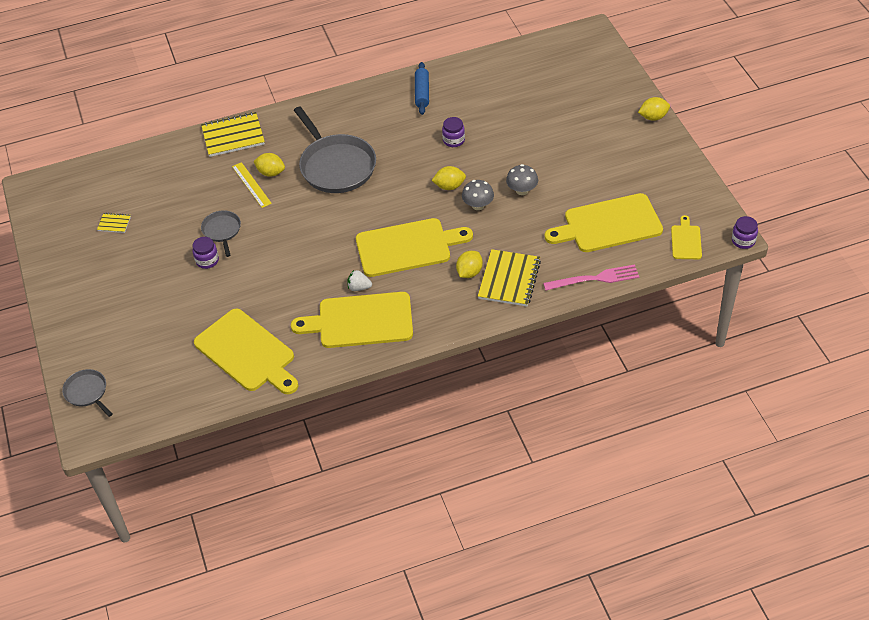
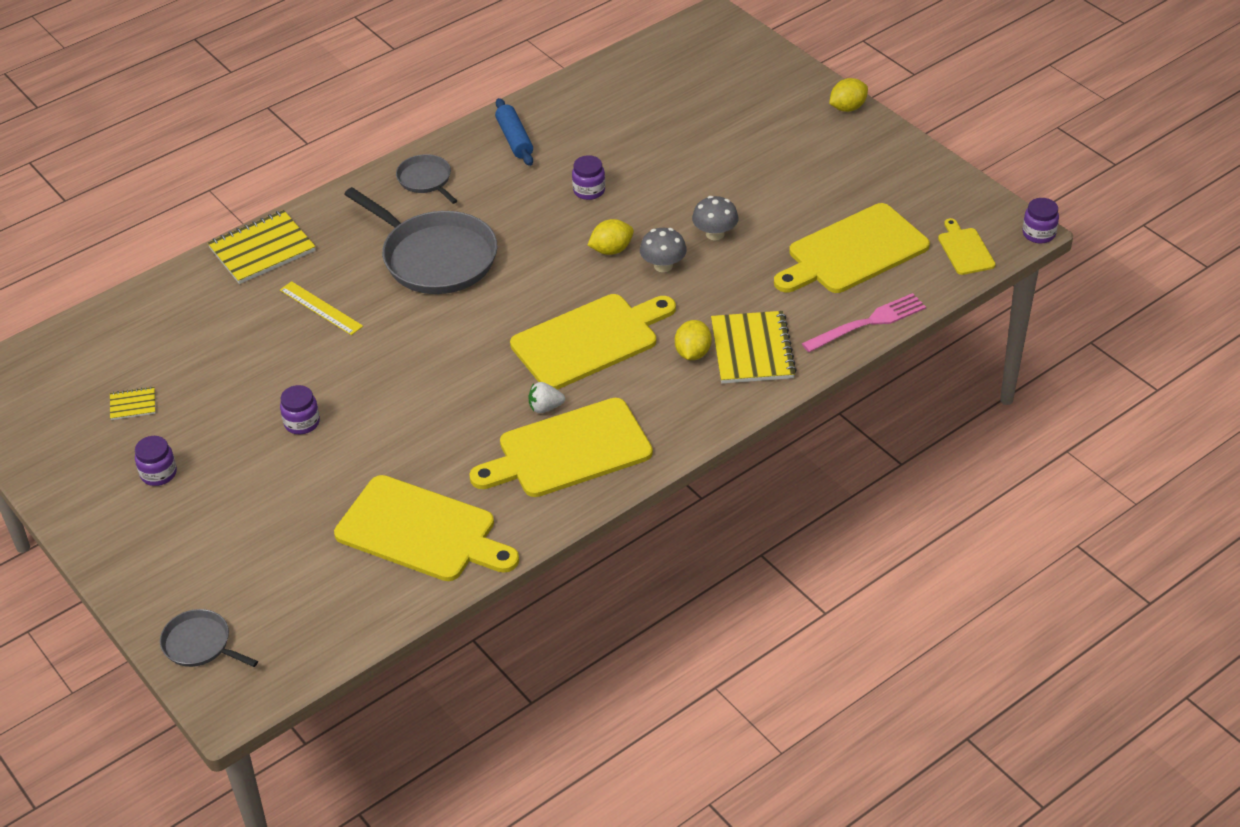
camera: 20 degrees left, 5 degrees down
(110, 273) = (158, 473): none -> purple jar
(222, 231) = (305, 378): grey pan -> grey pan (426, 180)
(271, 173) = (342, 286): yellow lemon -> none

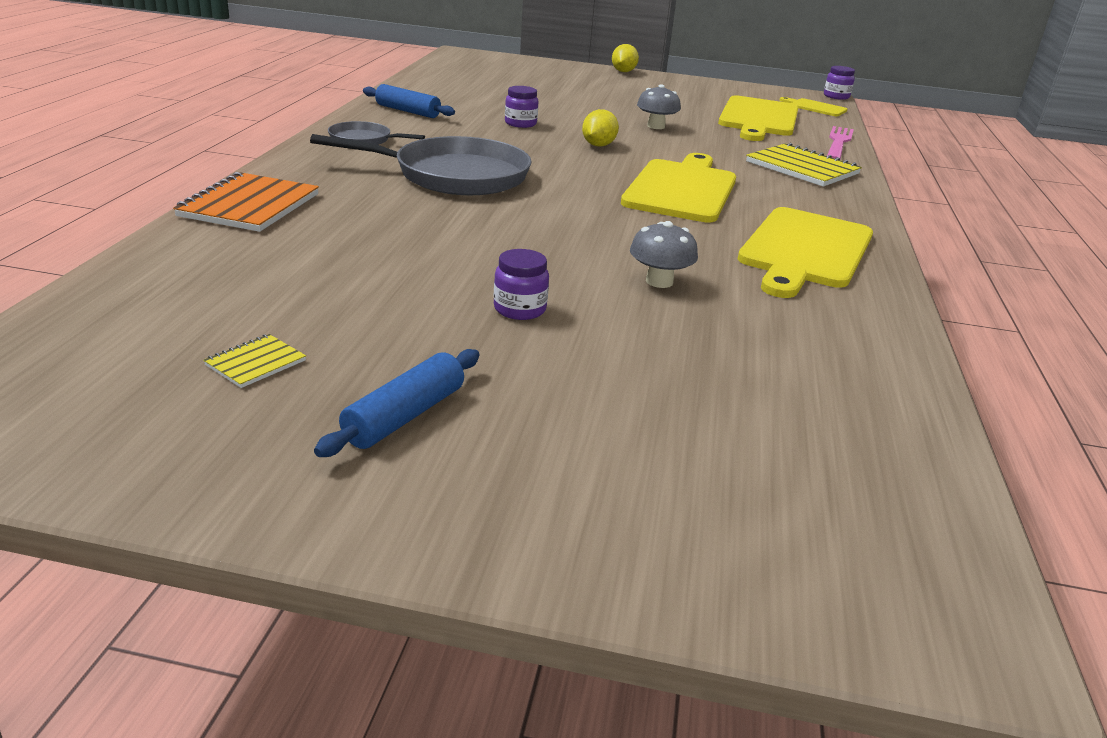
camera: 45 degrees left, 15 degrees down
(158, 473) = (404, 416): purple jar -> blue rolling pin
(200, 644) = (796, 584): grey pan -> none
(262, 249) = (249, 205): yellow notebook -> orange notebook
(321, 308) = (390, 227): yellow ruler -> none
(421, 531) = (808, 346): yellow cutting board -> none
(545, 407) = (730, 232): white strawberry -> none
(663, 265) = (652, 145): grey mushroom -> grey mushroom (659, 281)
(693, 353) = (769, 178): yellow lemon -> none

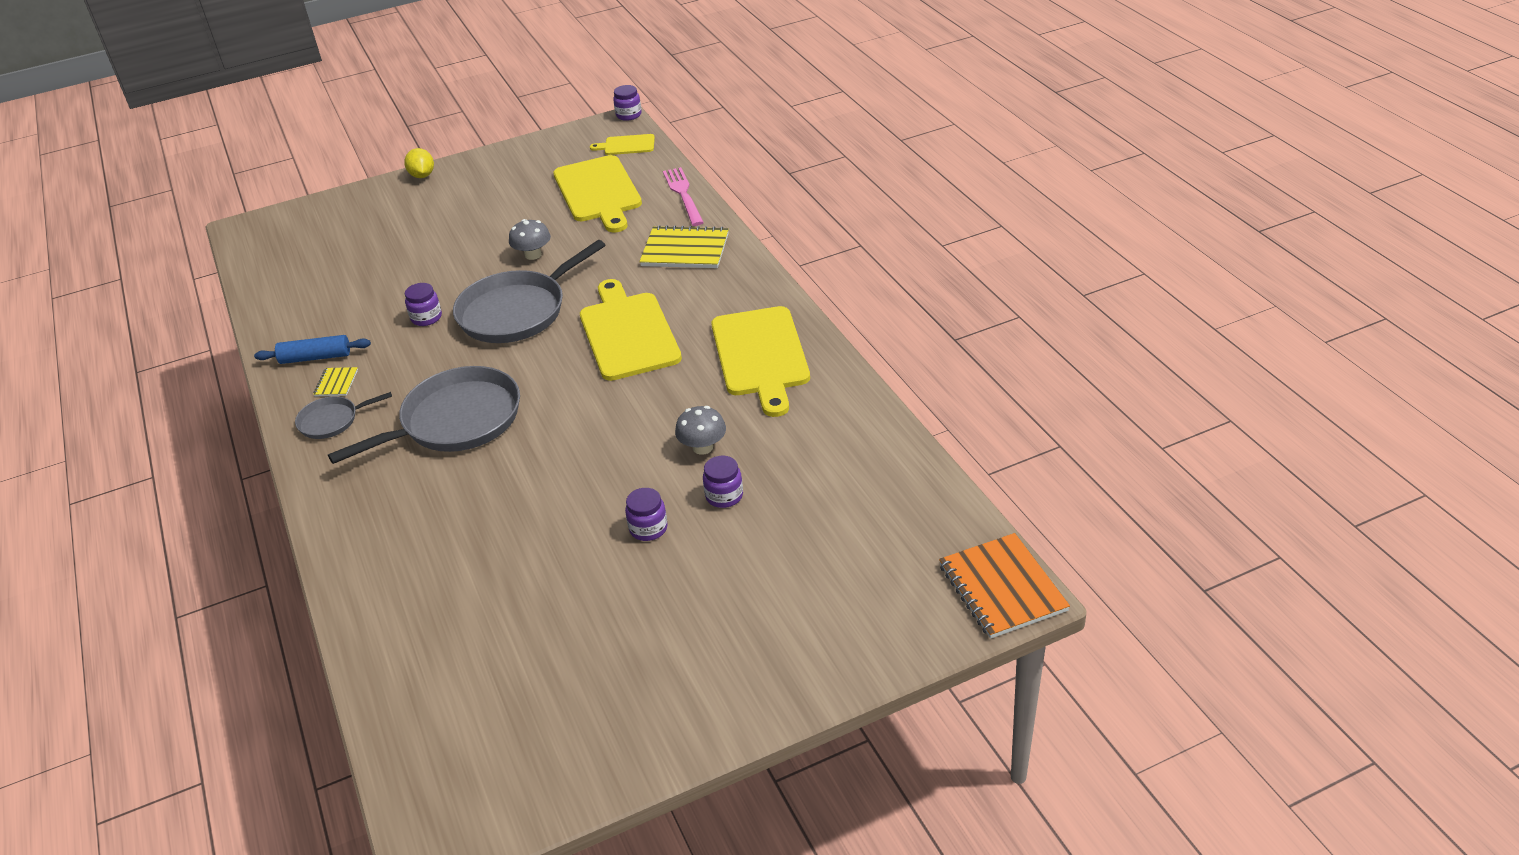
camera: 30 degrees left, 10 degrees up
(249, 205) = (356, 552): orange notebook -> orange notebook (1002, 588)
(255, 363) = (554, 672): yellow notebook -> yellow notebook (336, 383)
(404, 416) = (676, 649): blue rolling pin -> none
(598, 145) = (517, 311): yellow lemon -> grey pan
(635, 324) = (724, 496): none -> purple jar

